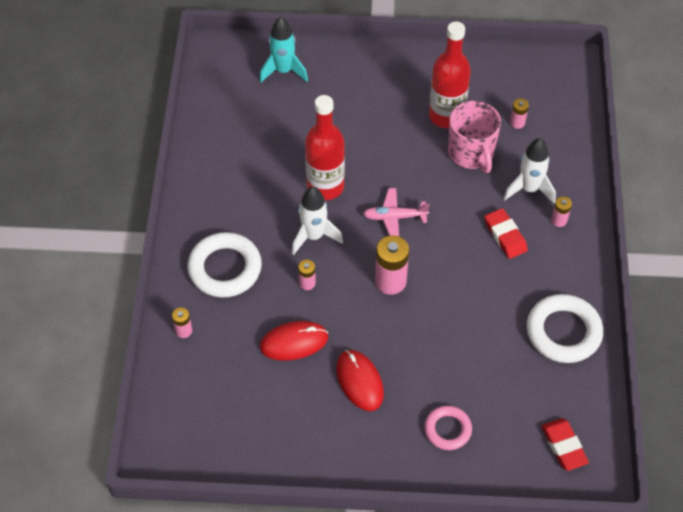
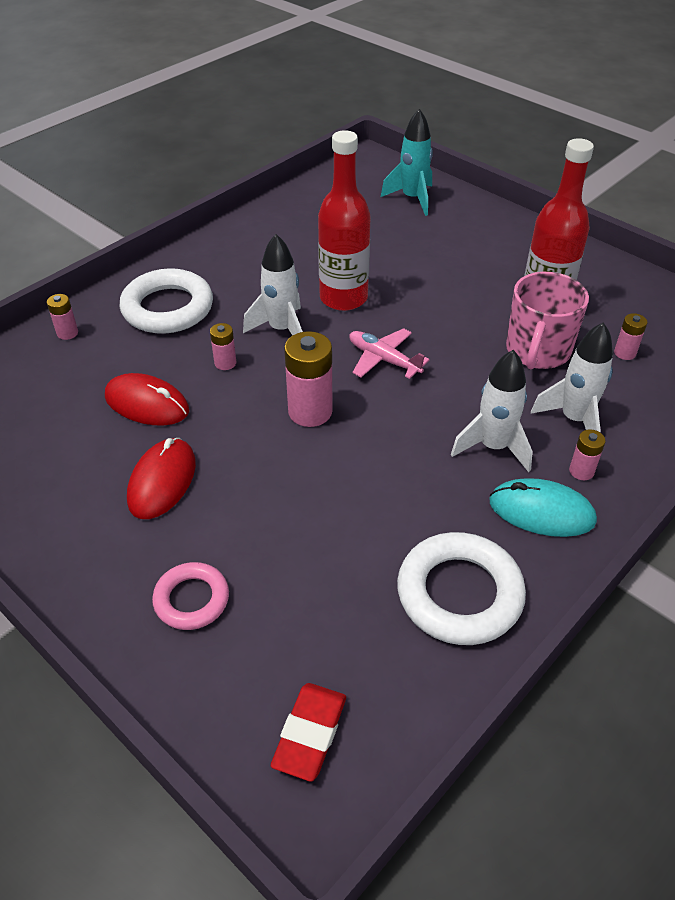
camera: 40 degrees right, 10 degrees down
(505, 236) = (493, 447): red eraser -> white rocket
(560, 258) = (541, 511): none -> turquoise mouse

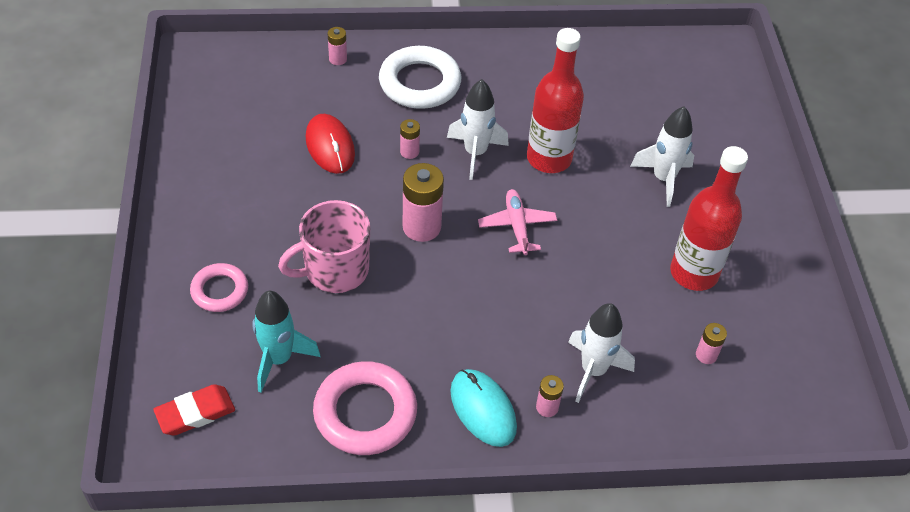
camera: 40 degrees right, 5 degrees up
(162, 481) = (282, 206): red mouse -> none
(412, 199) = (714, 108): turquoise rocket -> turquoise rocket (279, 359)
(459, 594) = (365, 412): white ring -> pink ring
(493, 447) = (509, 344): white rocket -> white rocket (663, 179)
(537, 351) = (638, 303): pink mug -> pink mug (334, 270)

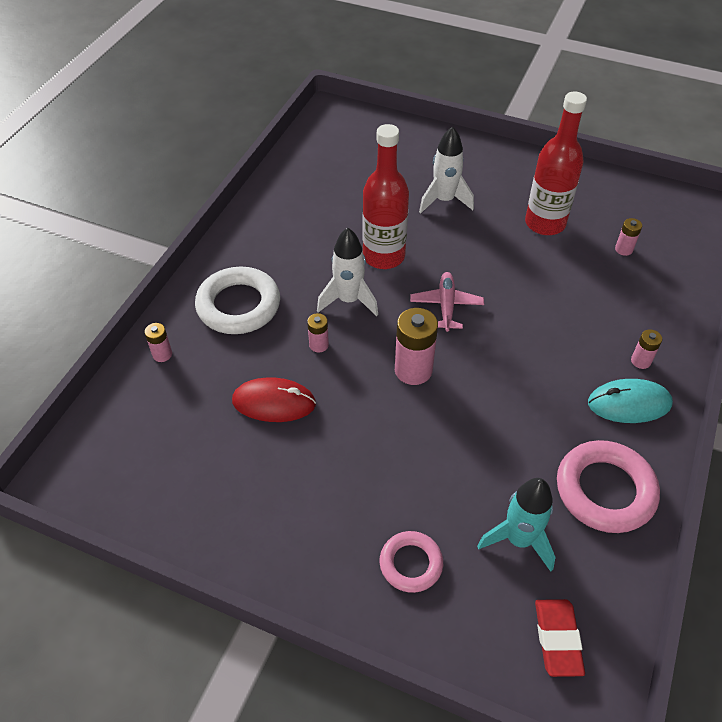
camera: 60 degrees left, 0 degrees up
(334, 270) = (431, 455): pink mug -> none
(517, 226) = (446, 305): pink plane -> pink plane turned 75 degrees clockwise
(593, 370) = (615, 318): white rocket -> none

